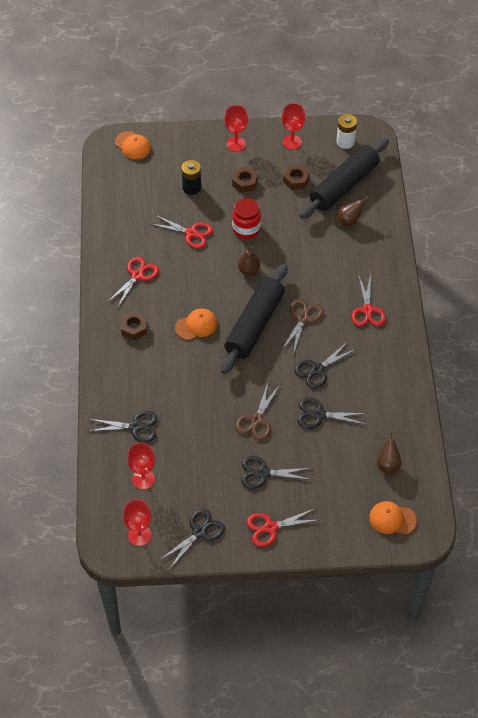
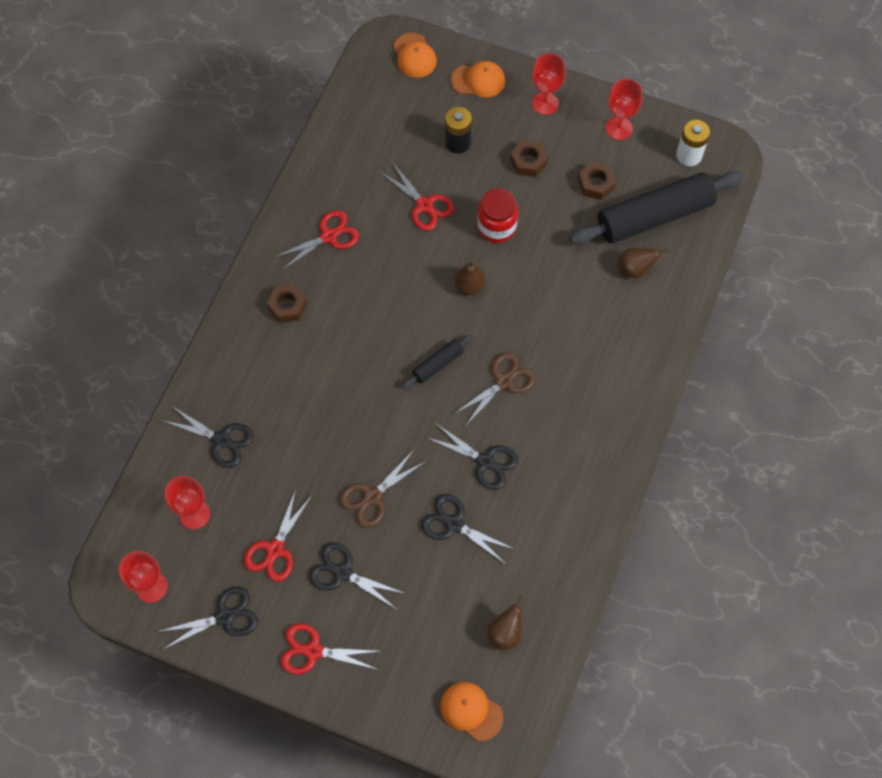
camera: 25 degrees right, 10 degrees up
(196, 325) = (365, 335): orange cap -> orange cap (478, 80)
(254, 325) = (437, 364): black rolling pin -> black rolling pin, size x0.45
(317, 370) = (485, 461): black scissors -> black scissors turned 135 degrees counterclockwise
(367, 310) = (593, 405): red scissors -> red scissors (275, 549)

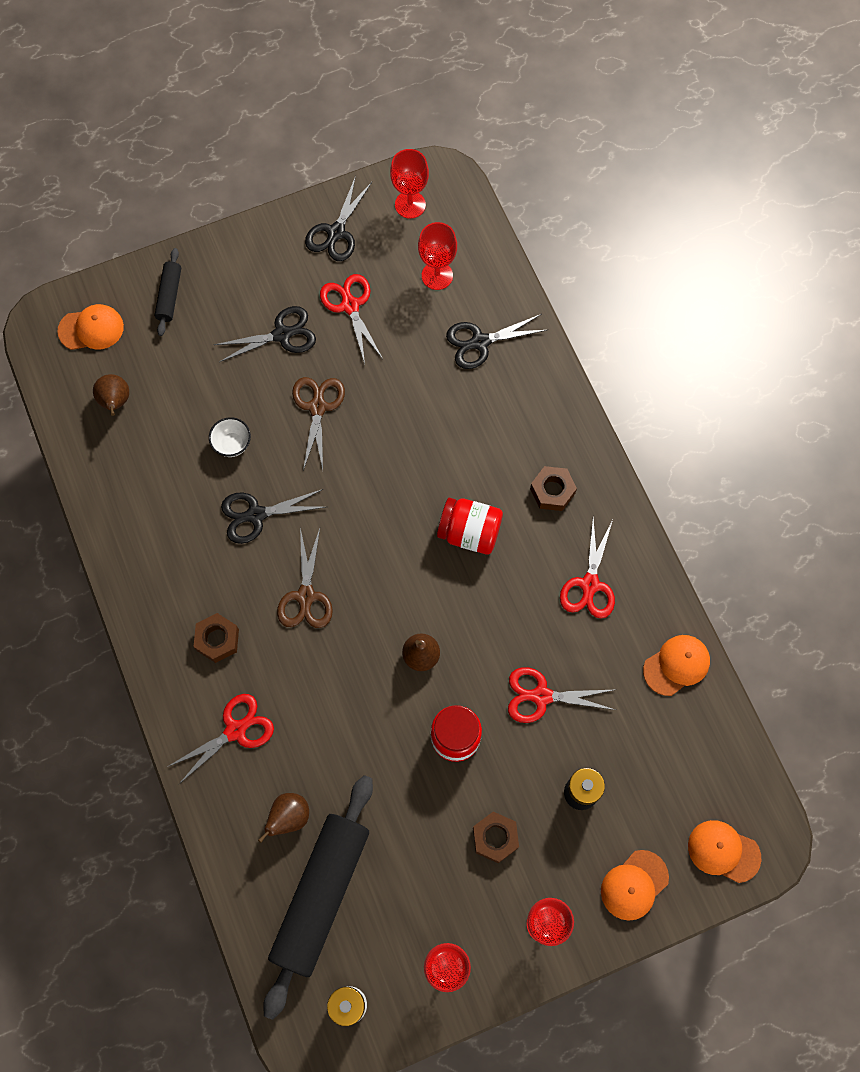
camera: 135 degrees right, 5 degrees up
(313, 651) = (247, 267): red scissors -> red scissors (235, 730)
(332, 155) = (676, 665): none -> orange cap
(364, 328) = (469, 532): none -> red jar
(437, 364) = (376, 559): black rolling pin -> black rolling pin (169, 295)
(454, 524) = (232, 444): black scissors -> white bowl
(596, 184) = (408, 877): brown nut -> brown nut (217, 640)

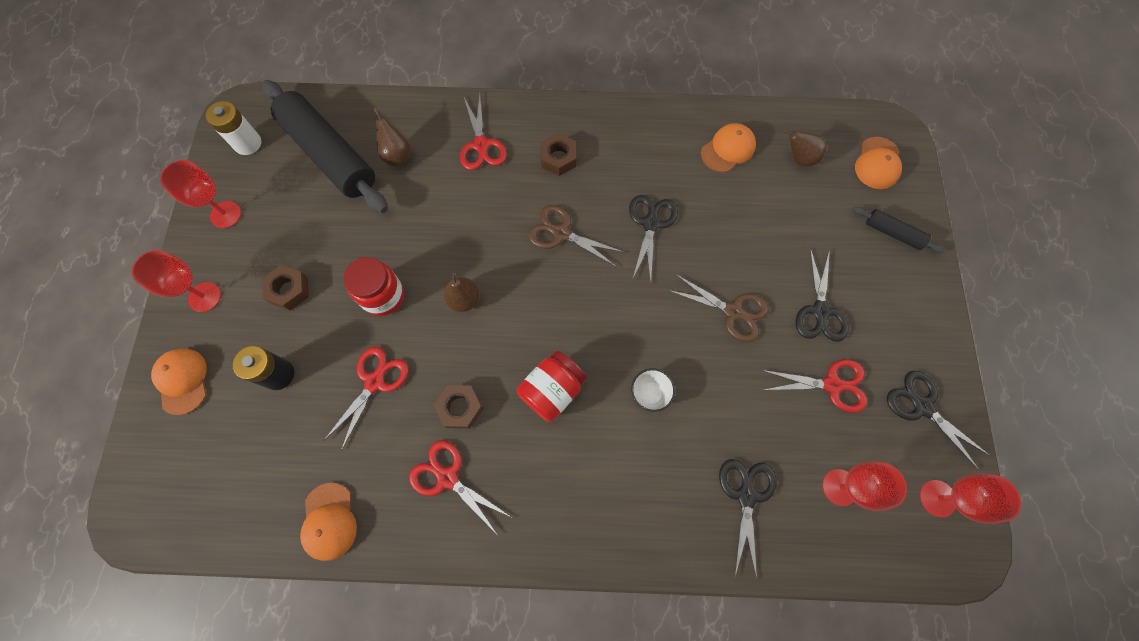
camera: 115 degrees right, 0 degrees up
(232, 444) = (724, 230): white bowl -> white bowl (650, 393)
(552, 491) = (555, 489): brown nut -> brown nut (460, 408)
(723, 851) = (154, 472): orange cap -> orange cap (728, 149)

